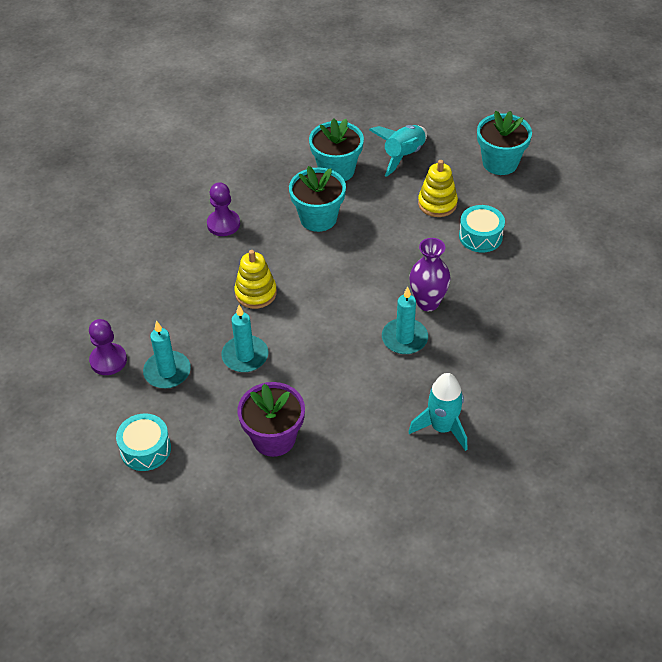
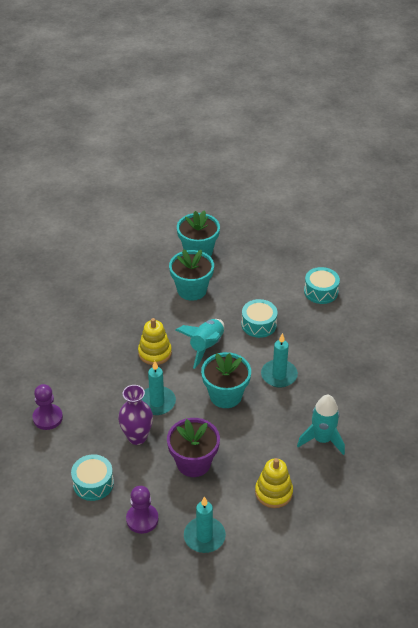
camera: 10 degrees left, 5 degrees down
(167, 372) = (97, 421): turquoise candle -> turquoise candle (204, 536)
(223, 224) = (117, 302): purple pawn -> purple pawn (142, 519)
(393, 270) = (259, 324): none -> turquoise drum
(403, 155) = (248, 235): turquoise rocket -> turquoise rocket (206, 346)
(427, 303) = (291, 346): purple vase -> purple vase (137, 437)
(437, 203) = (282, 270): yellow stacking toy -> yellow stacking toy (273, 492)
(500, 163) = (324, 234): turquoise flower pot -> turquoise flower pot (225, 395)

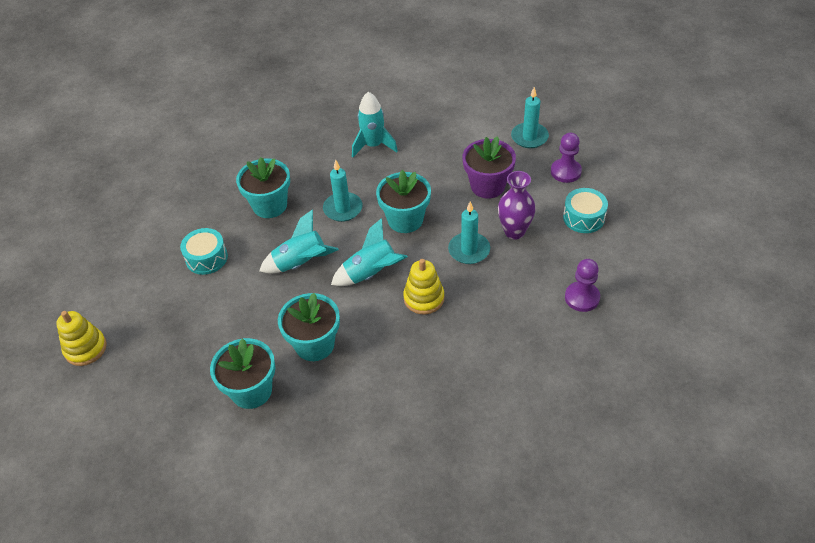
camera: 135 degrees left, 5 degrees up
(259, 324) = (301, 263): turquoise drum -> turquoise rocket
(273, 492) = (450, 135): yellow stacking toy -> yellow stacking toy (85, 348)
(331, 345) = (270, 205): none -> turquoise flower pot

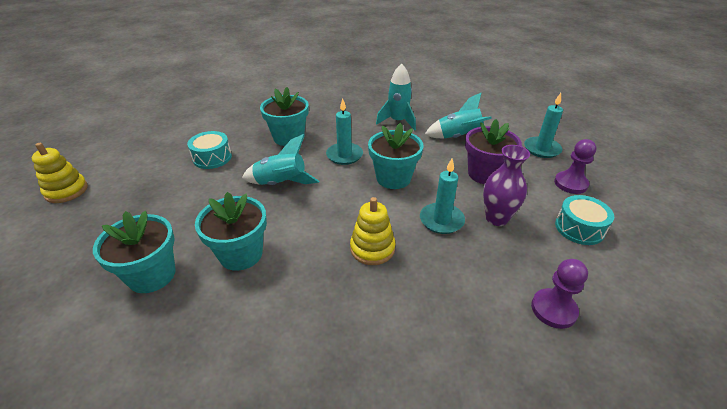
camera: 20 degrees right, 10 degrees down
(371, 273) = (335, 211): turquoise rocket -> turquoise rocket (458, 137)

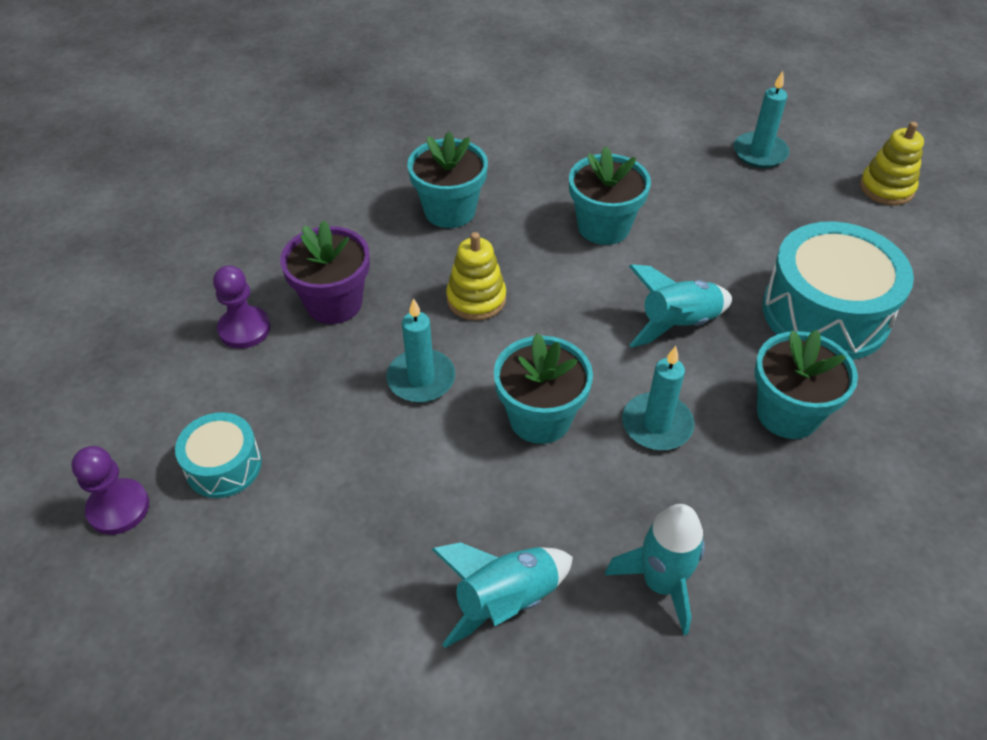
camera: 145 degrees right, 10 degrees up
(152, 275) = (654, 175): turquoise flower pot -> turquoise flower pot (450, 211)
(212, 158) = (825, 313): turquoise drum -> turquoise drum, size x1.91
(485, 174) = (403, 511): purple flower pot -> purple flower pot (334, 303)
(496, 218) = (348, 421): purple vase -> none
(542, 149) = (321, 661): turquoise candle -> turquoise candle (760, 153)
(570, 184) = (246, 569): purple pawn -> purple pawn (118, 508)

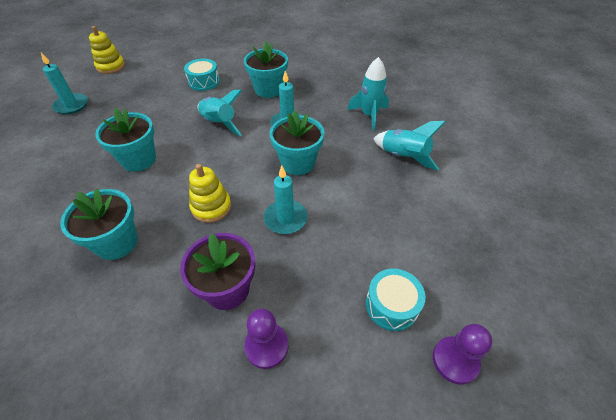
camera: 105 degrees left, 0 degrees up
(825, 313) = (204, 82): turquoise drum -> turquoise drum, size x0.52

